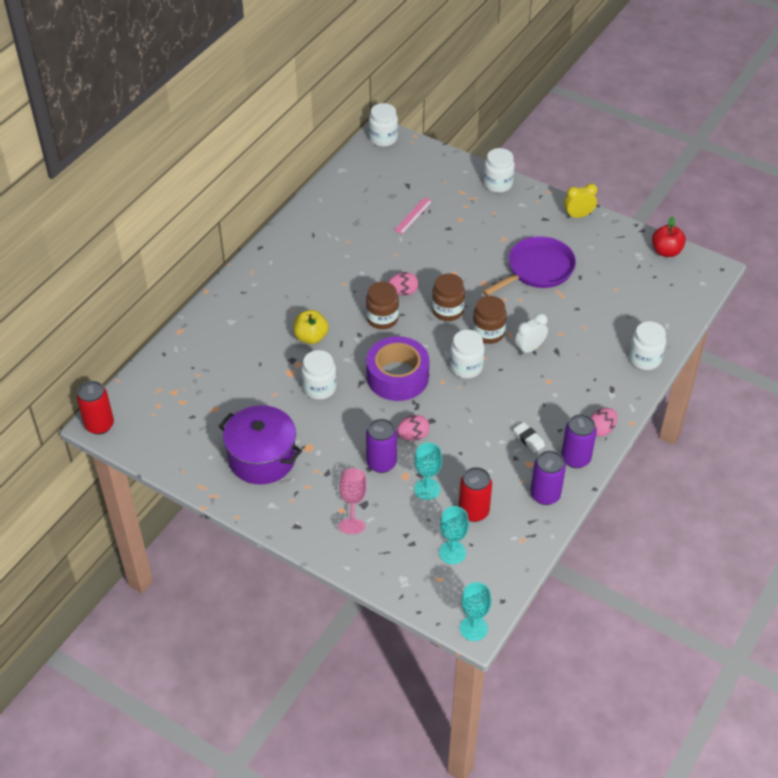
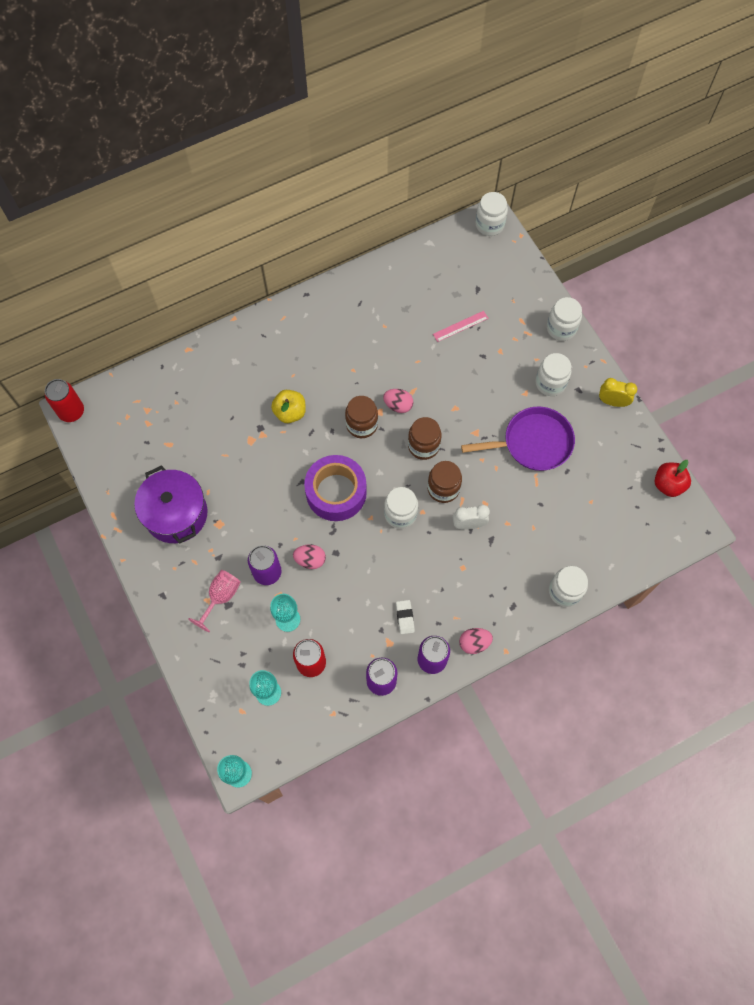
camera: 30 degrees right, 20 degrees up
(319, 388) = (264, 469): white jar -> white jar (550, 383)

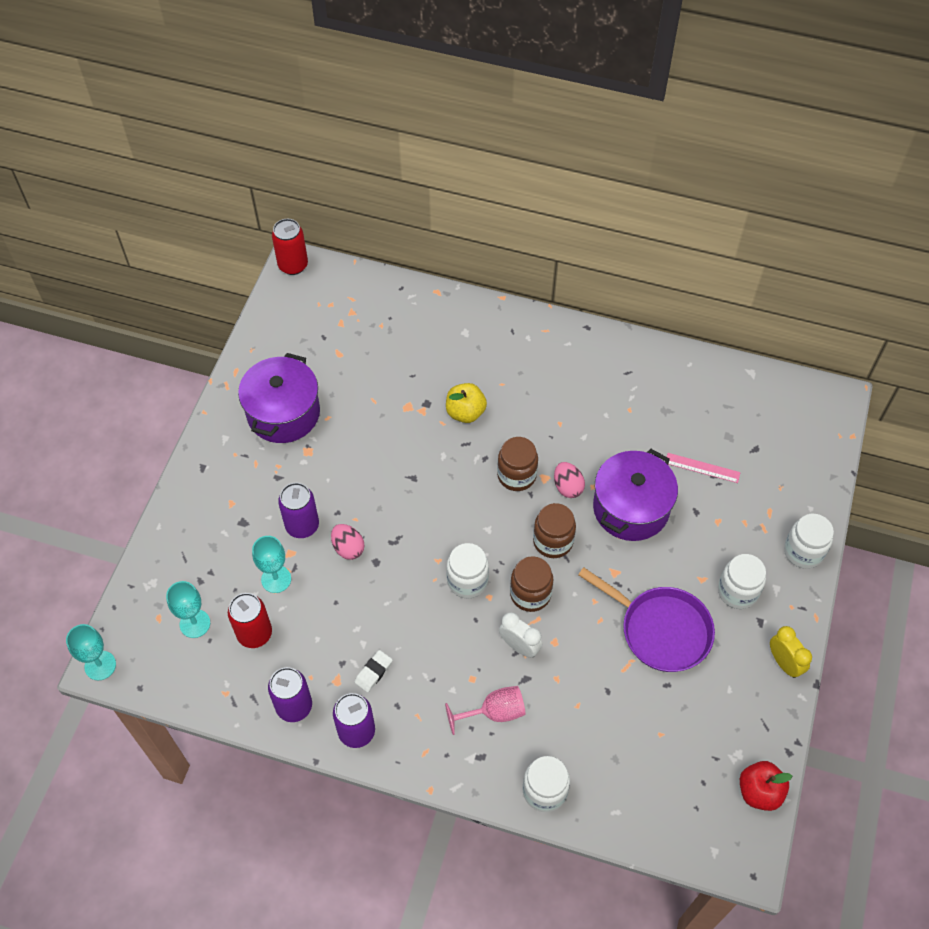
camera: 45 degrees right, 10 degrees down
(221, 597) = (244, 511): pink goblet -> pink goblet (494, 712)
(336, 492) = (431, 512): purple tape -> none
(446, 386) = (631, 508): none -> purple pot
(474, 643) = (409, 754): pink egg -> none
(489, 225) = (829, 402): white jar -> none

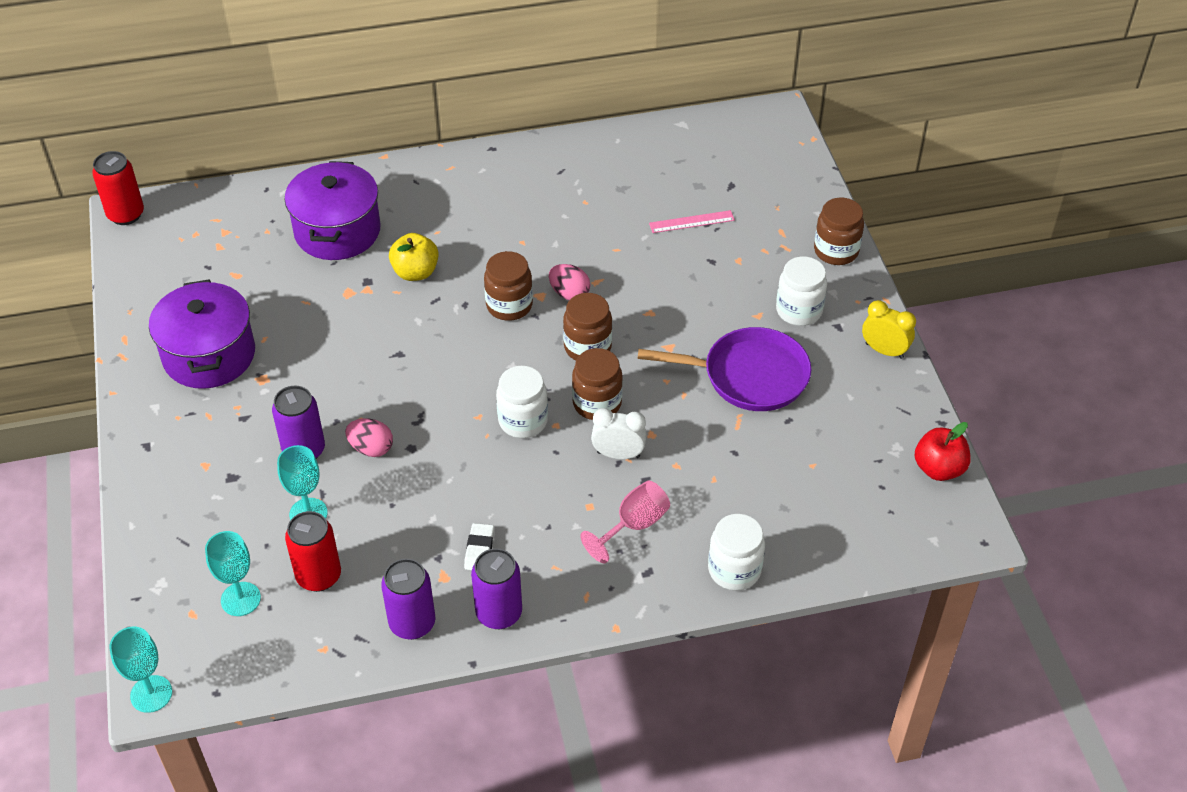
camera: 30 degrees left, 10 degrees down
(631, 508) = (646, 285): purple pot -> purple pot (337, 231)
(803, 551) = (836, 251): white jar -> brown jar

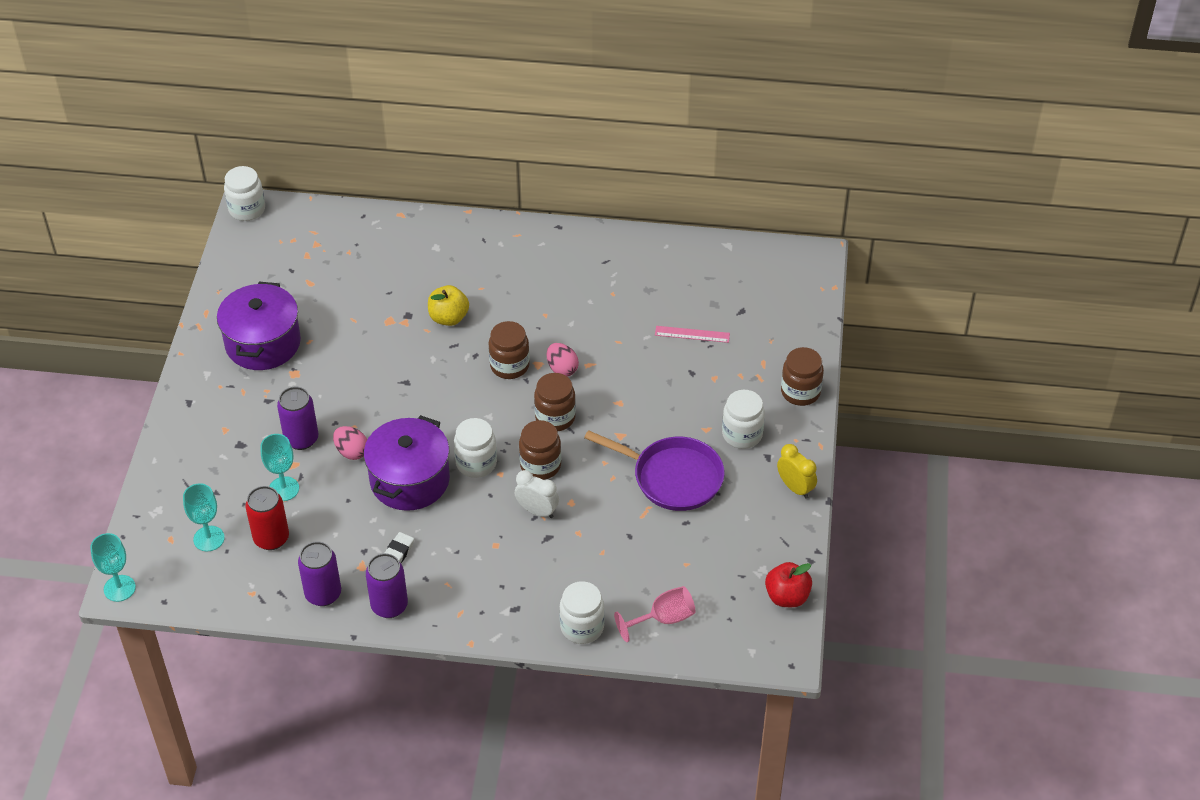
camera: 20 degrees right, 0 degrees up
(126, 214) = (247, 209): red can -> white jar
(337, 231) = (403, 266): purple pot -> purple pot (410, 480)
(634, 525) = (522, 570): pink goblet -> pink goblet (663, 619)

